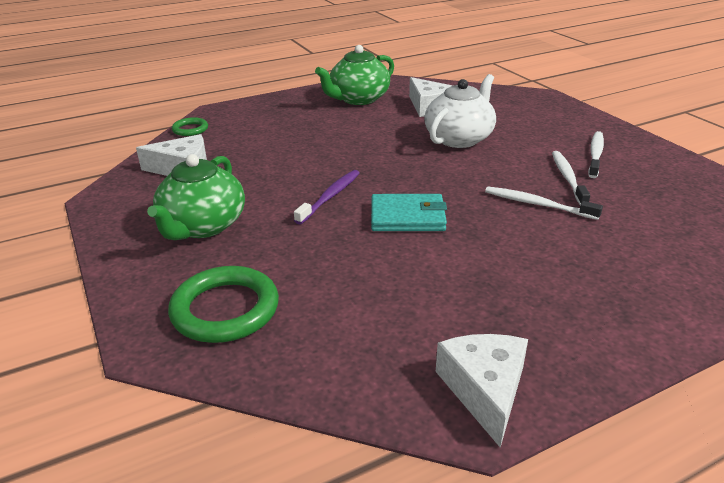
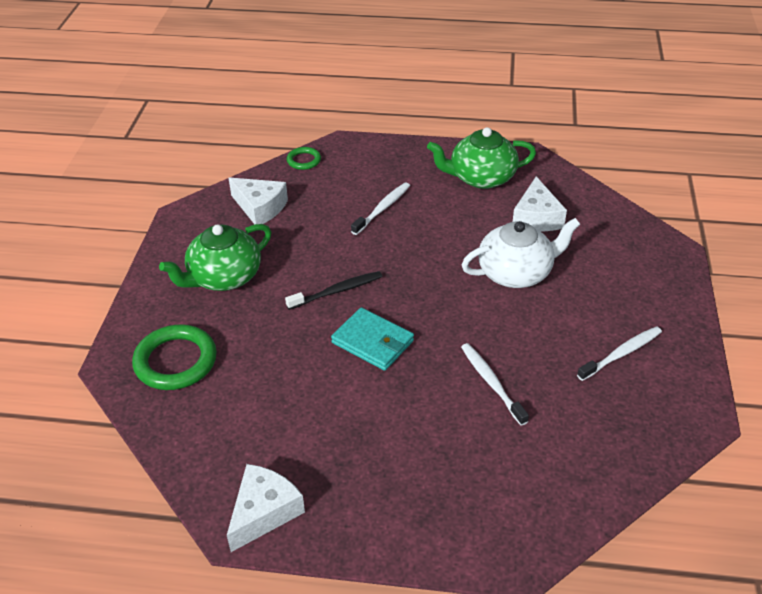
camera: 35 degrees right, 10 degrees up
(330, 197) = (337, 291): purple toothbrush -> black toothbrush
(567, 178) = (556, 368): white toothbrush -> white toothbrush (382, 209)

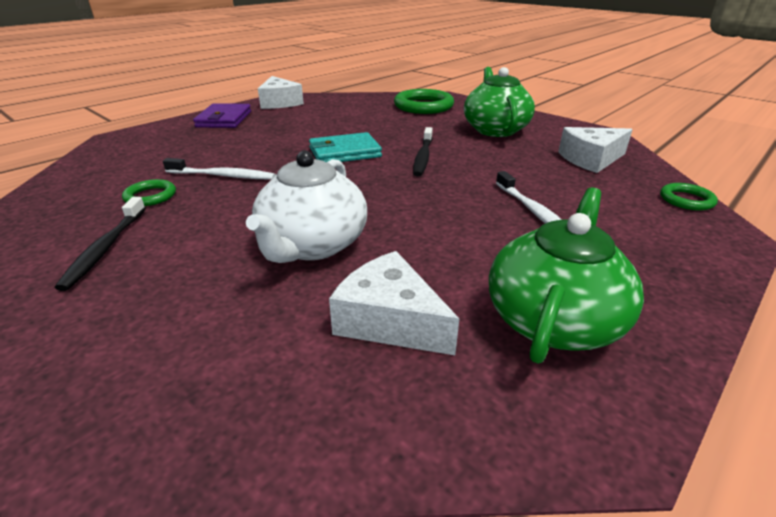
camera: 125 degrees right, 10 degrees down
(375, 512) = (224, 119): none -> purple wallet
(561, 395) = (150, 196): none -> green ring
(621, 354) = (106, 248): white toothbrush -> black toothbrush

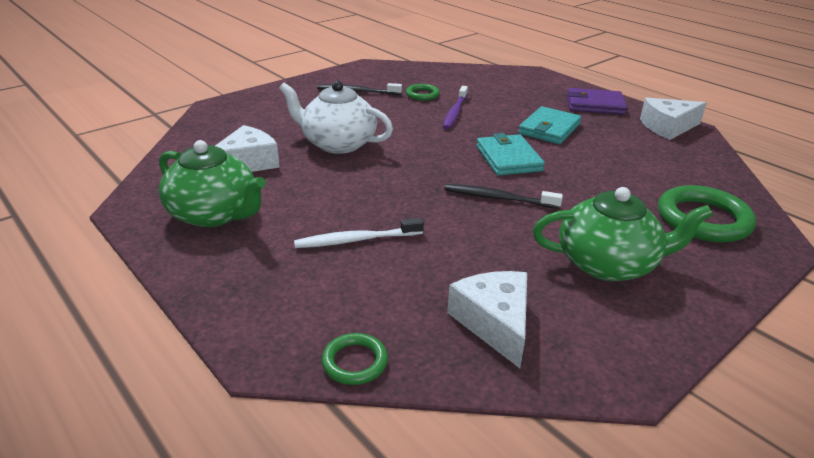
camera: 95 degrees right, 0 degrees up
(222, 176) = (455, 112): white toothbrush -> purple toothbrush
(278, 136) = (549, 129): none -> turquoise wallet

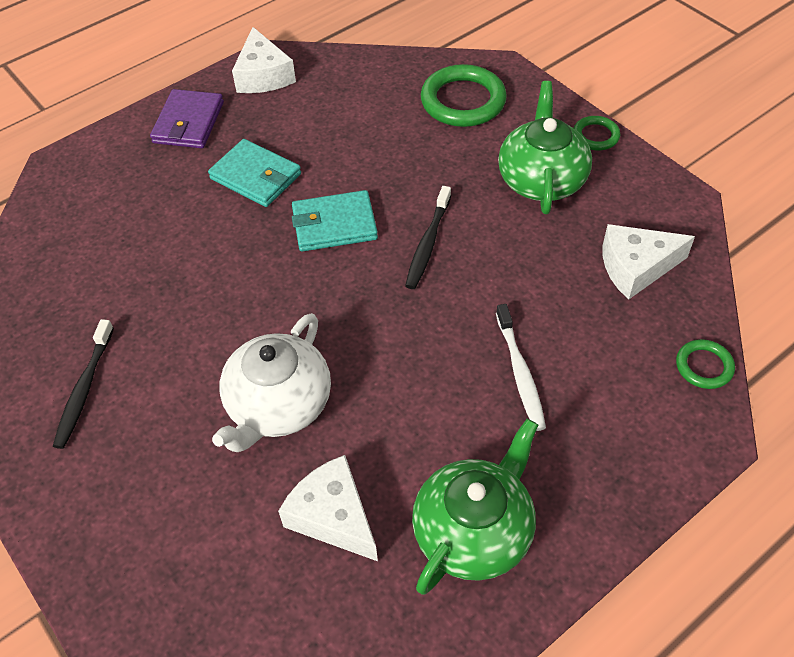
camera: 85 degrees left, 20 degrees up
(422, 94) = (115, 302): green ring -> green ring (595, 136)
(455, 112) = (189, 266): purple toothbrush -> none

